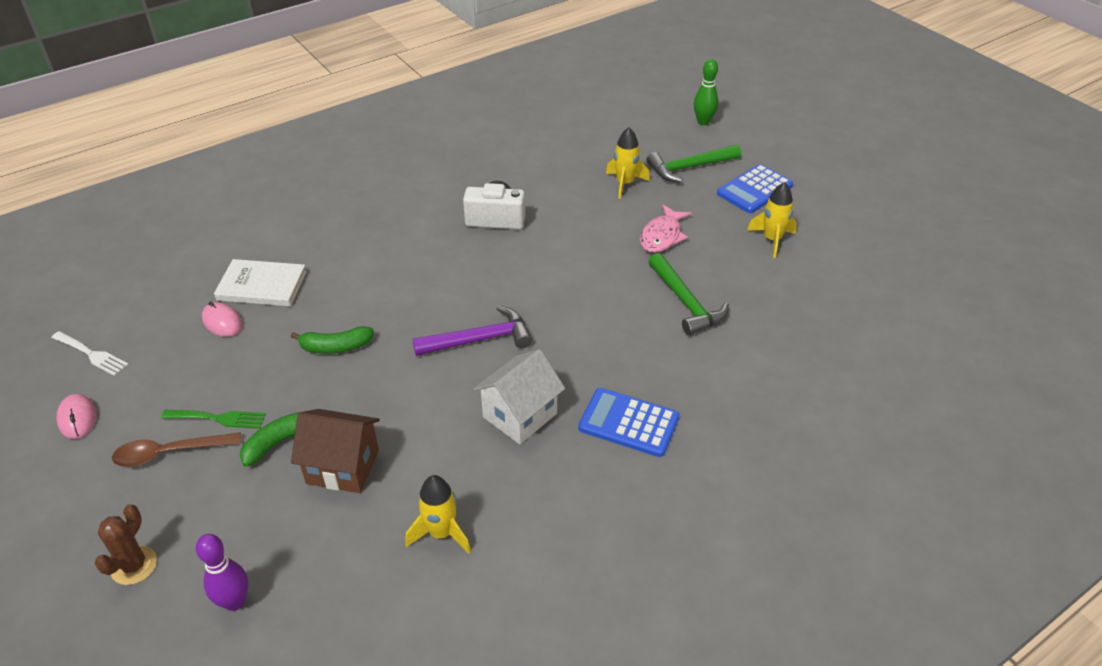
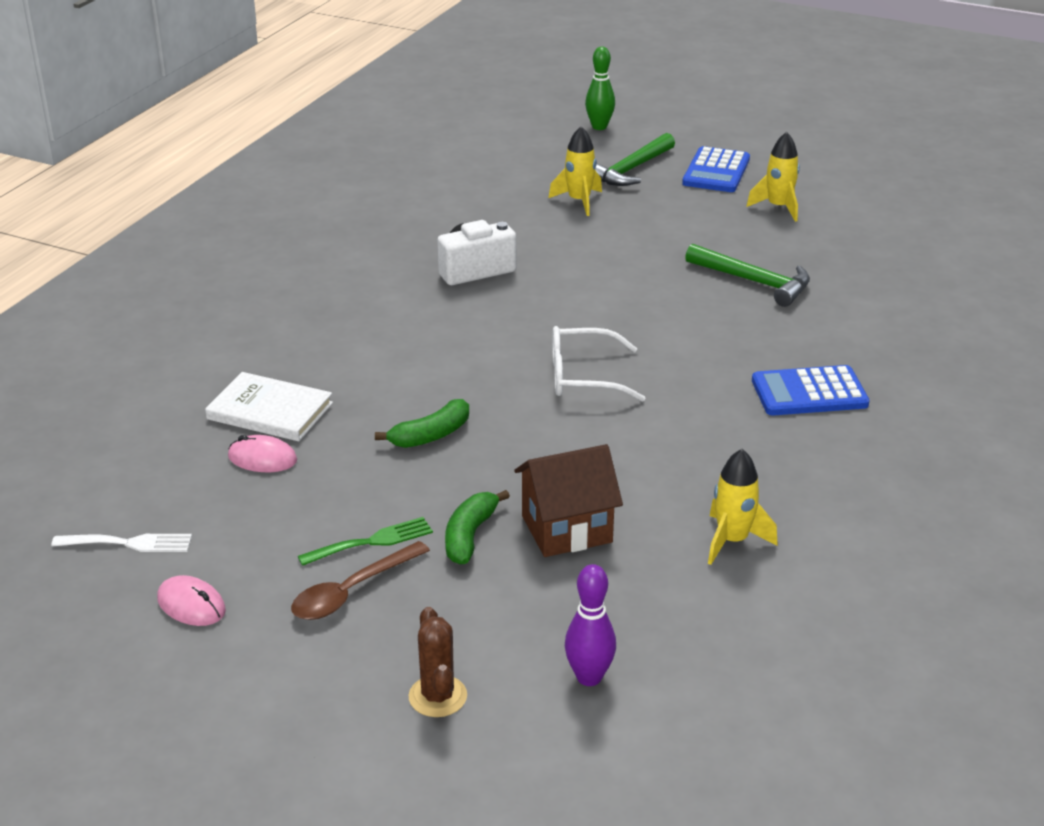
camera: 30 degrees left, 10 degrees down
(262, 286) = (270, 411): white book -> white book turned 45 degrees clockwise
(480, 339) = (583, 377): purple hammer -> white glasses
(520, 415) = (698, 423): white house -> none
(662, 236) = (669, 235): pink fish -> none

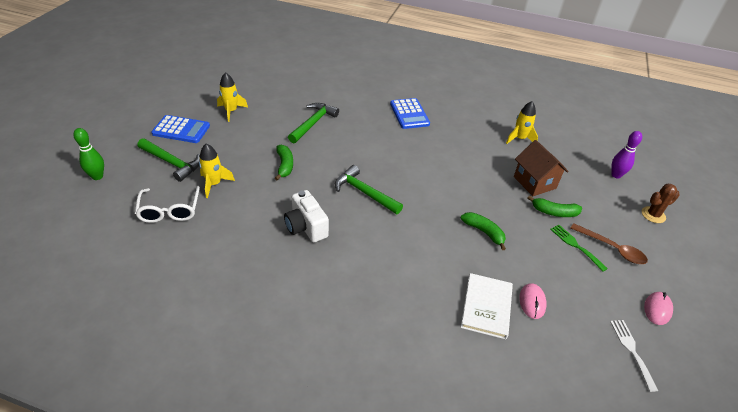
camera: 100 degrees left, 10 degrees up
(550, 323) = (364, 192): none -> green hammer
(583, 377) = (414, 179): white glasses -> white glasses (169, 210)
(624, 254) = (284, 165): none -> green banana

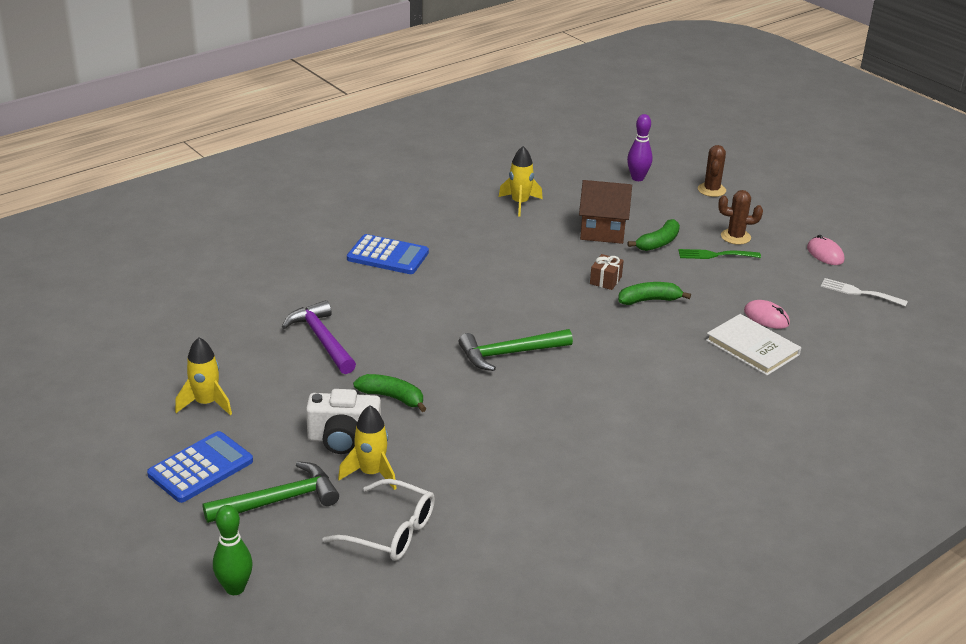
camera: 55 degrees left, 10 degrees down
(306, 227) = (531, 422): white camera -> white camera (343, 439)
(313, 123) = (321, 339): green hammer -> purple hammer
(483, 204) = (605, 280): none -> brown gift
(612, 248) = (735, 237): brown spoon -> brown cactus

